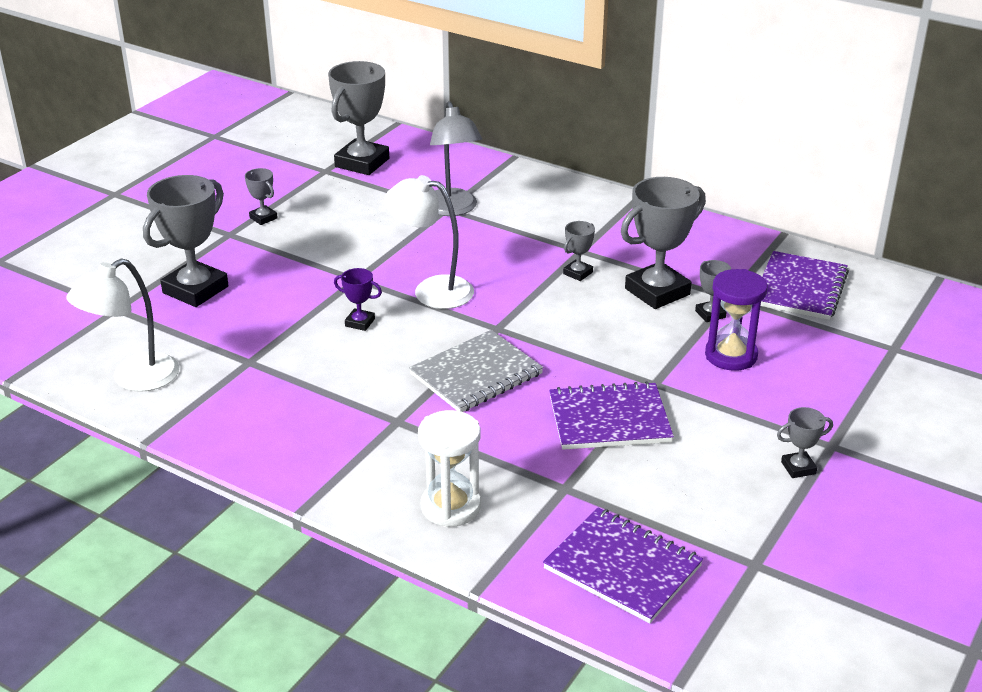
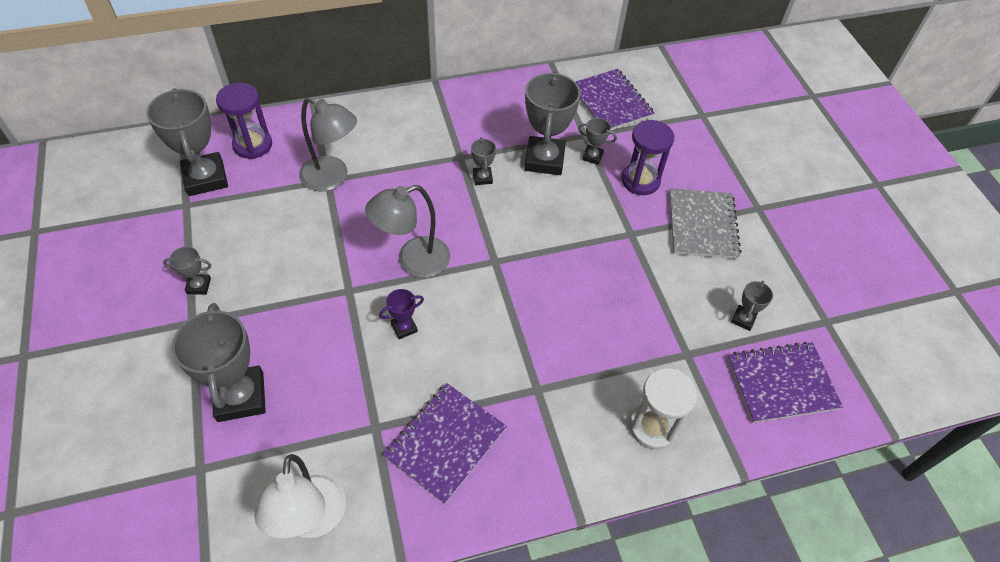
camera: 50 degrees left, 20 degrees up
(425, 160) = (253, 145): none -> purple hourglass
(432, 290) = (413, 261): white lamp -> grey lamp
(476, 374) = (532, 310): grey notebook -> grey notebook (702, 225)
(609, 419) = (644, 281): purple notebook -> purple notebook (445, 443)
(798, 468) = (764, 237): grey trophy -> grey trophy (743, 319)

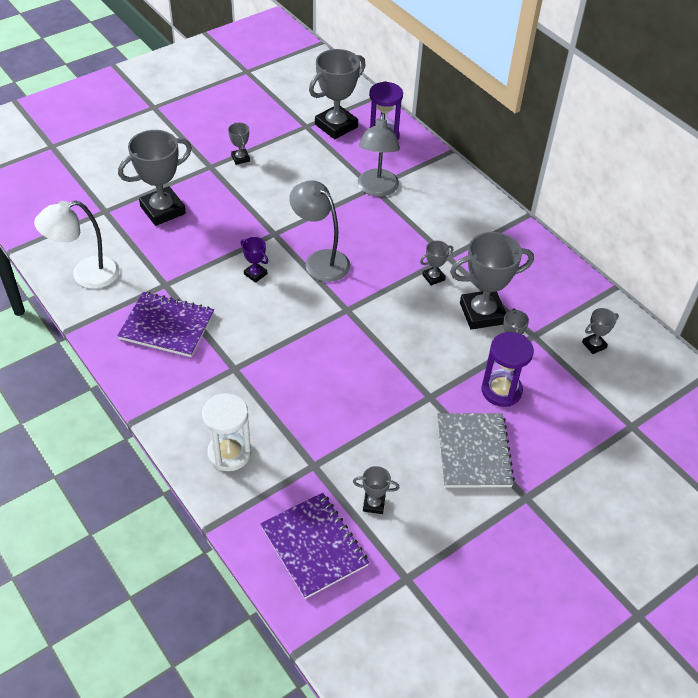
camera: 70 degrees right, 5 degrees down
(610, 102) = (594, 345): purple notebook -> grey trophy
(702, 225) = (473, 451): grey notebook -> grey notebook turned 75 degrees counterclockwise

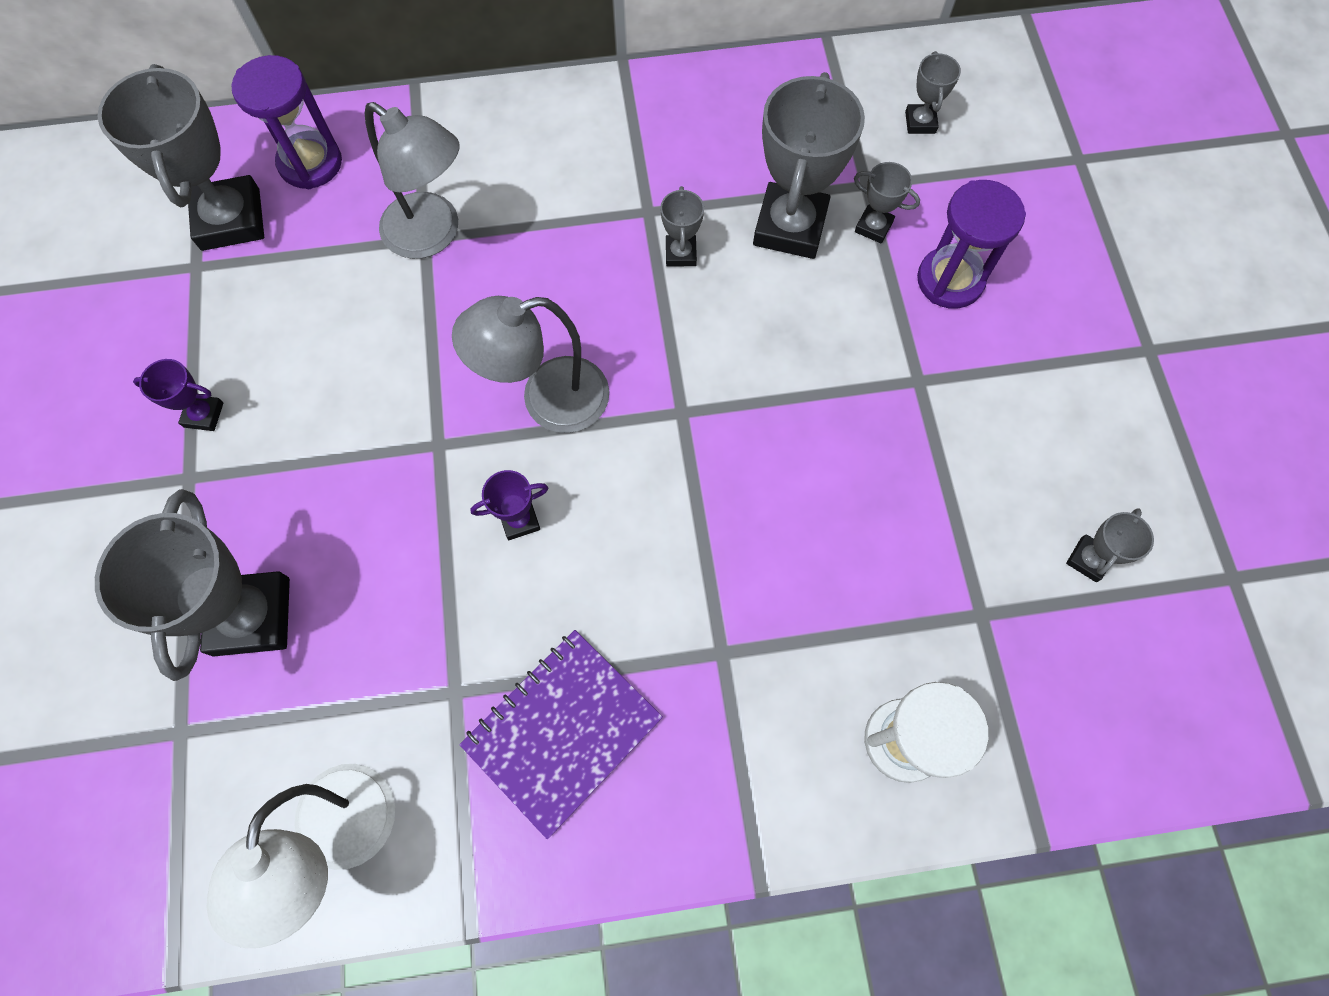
camera: 60 degrees left, 20 degrees up
(240, 158) = (203, 415): grey trophy -> purple trophy
(314, 546) = (1135, 685): purple notebook -> none
(473, 451) = (1045, 375): grey notebook -> none

